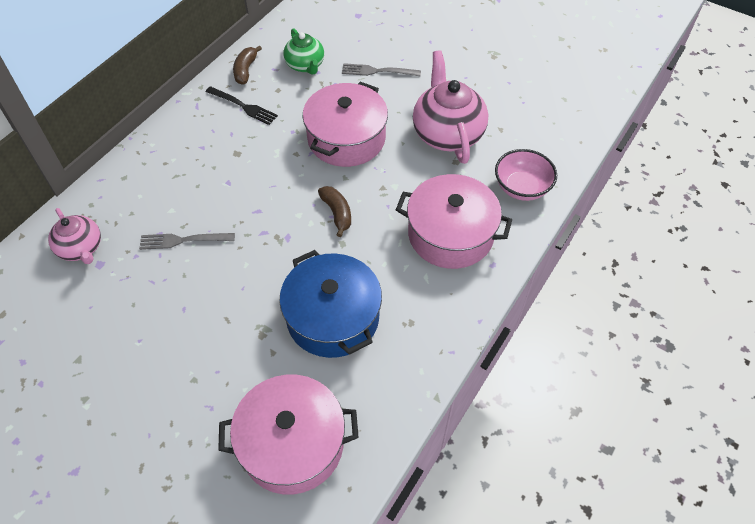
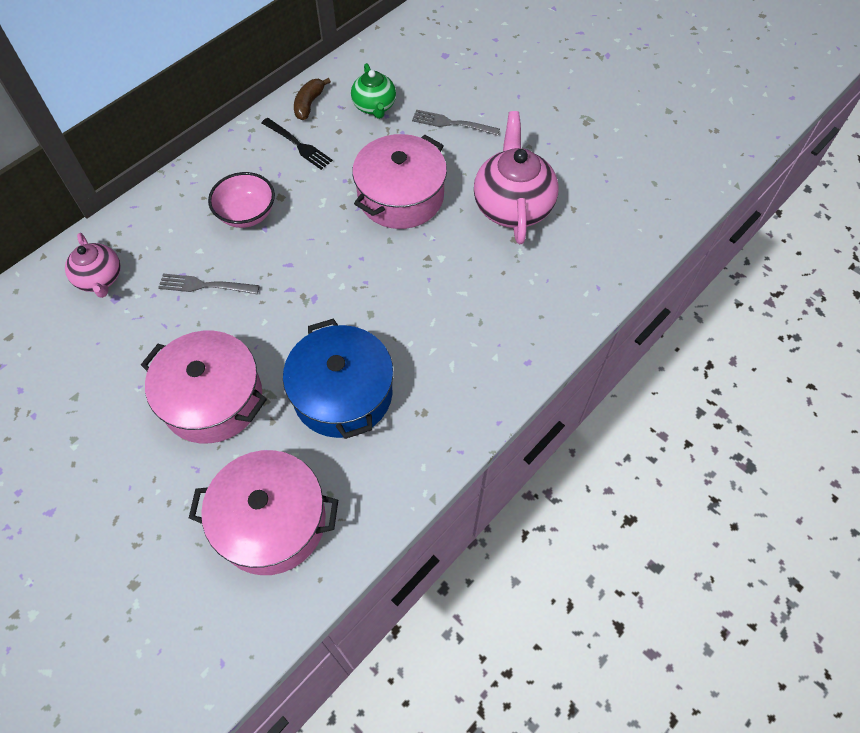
camera: 10 degrees right, 5 degrees up
(337, 213) = (372, 279): brown banana -> none
(450, 234) = (489, 321): pink pot -> pink pot (213, 399)
(521, 187) = (580, 279): pink bowl -> pink bowl (247, 214)

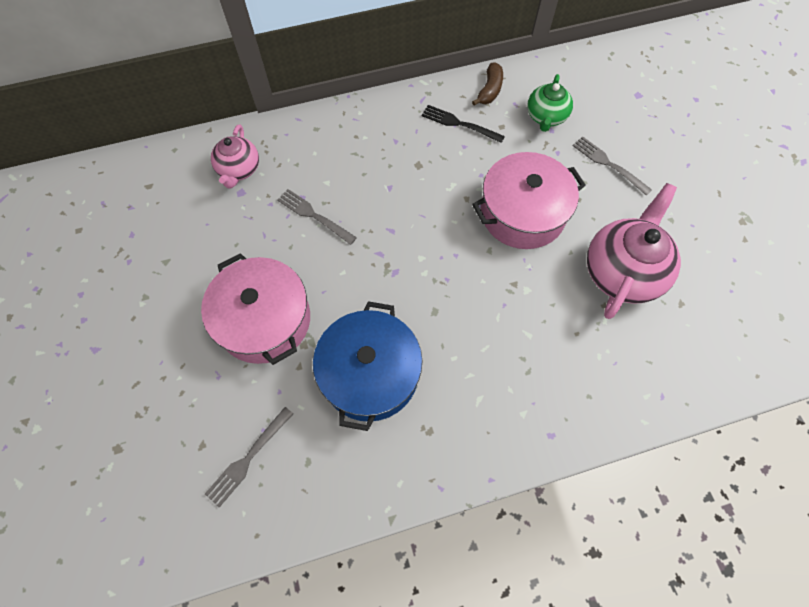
camera: 30 degrees right, 5 degrees up
(247, 214) = (382, 167): pink bowl -> none
(271, 521) = (248, 458): pink pot -> grey fork
(298, 145) = (459, 124): black fork -> black fork turned 135 degrees clockwise
(309, 104) = (489, 90): brown banana -> brown banana turned 150 degrees clockwise

